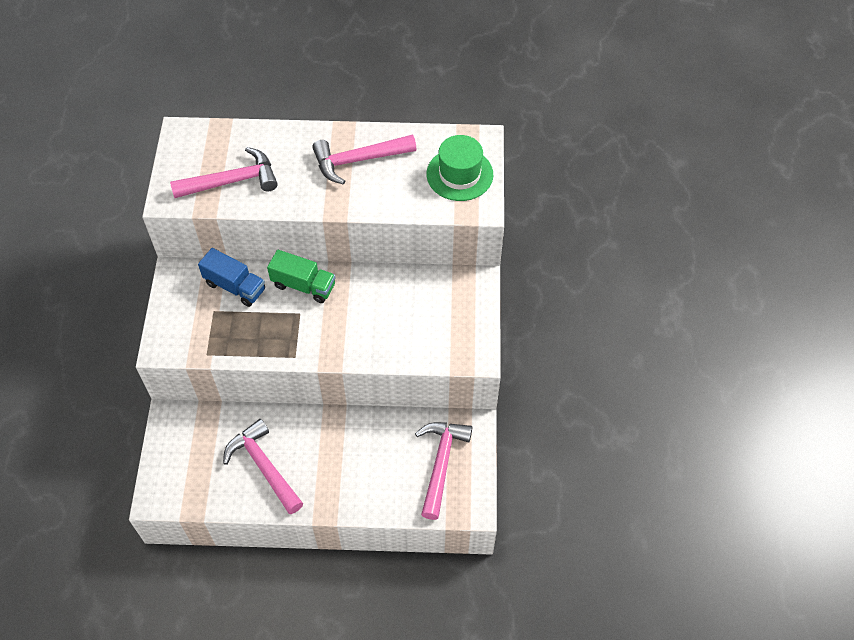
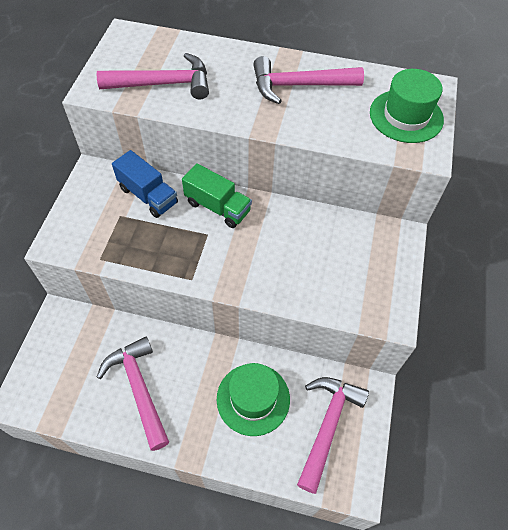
camera: 10 degrees right, 0 degrees up
(370, 454) = (253, 399): none -> green hat

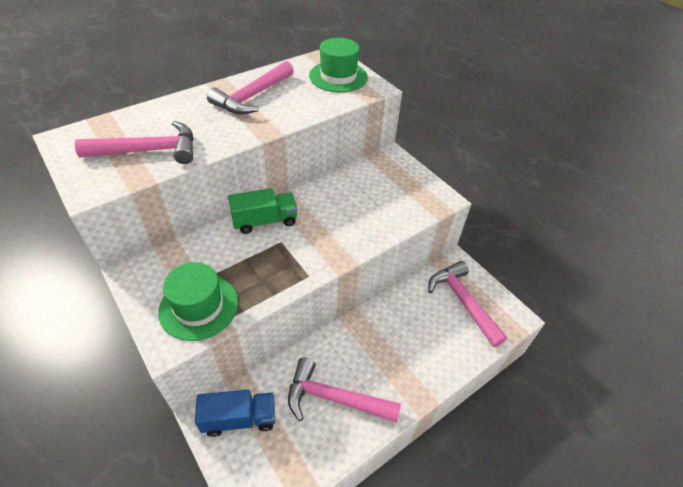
camera: 50 degrees left, 10 degrees down
(148, 195) = (203, 252): blue truck -> blue truck (239, 418)
(163, 84) = (149, 151): pink hammer -> pink hammer turned 45 degrees clockwise
(253, 399) = (409, 329): green hat -> green hat (199, 306)

